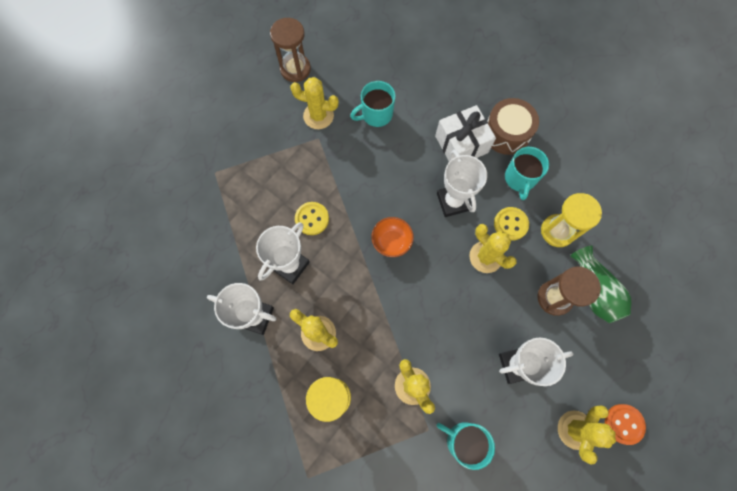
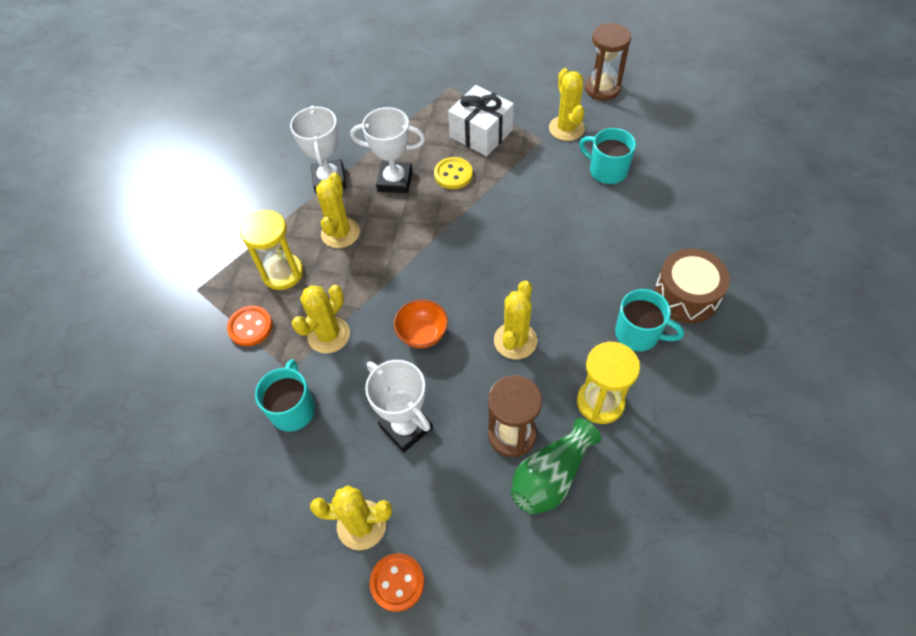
camera: 65 degrees right, 15 degrees down
(371, 445) = (250, 327): none -> orange button
(391, 242) = (473, 248): orange bowl -> orange bowl (422, 334)
(453, 202) = (559, 281): white trophy -> none
(461, 144) = (635, 259): white gift -> white gift (481, 134)
(510, 224) = (573, 348): yellow button -> none
(520, 179) = (638, 334): turquoise mug -> turquoise mug turned 135 degrees counterclockwise

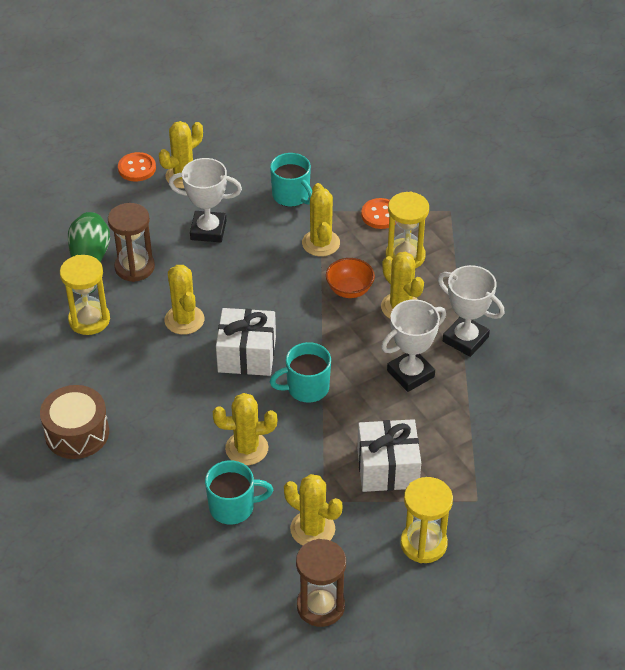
camera: 135 degrees right, 10 degrees down
(422, 334) = (256, 283): orange bowl -> orange bowl (349, 290)
(453, 174) = (368, 412): yellow button -> none
(494, 273) = (247, 354): none -> white gift
(507, 84) = (423, 544): none -> yellow hourglass
(562, 202) = (246, 448): none -> yellow cactus
(638, 334) = (95, 380): turquoise mug -> turquoise mug (306, 388)

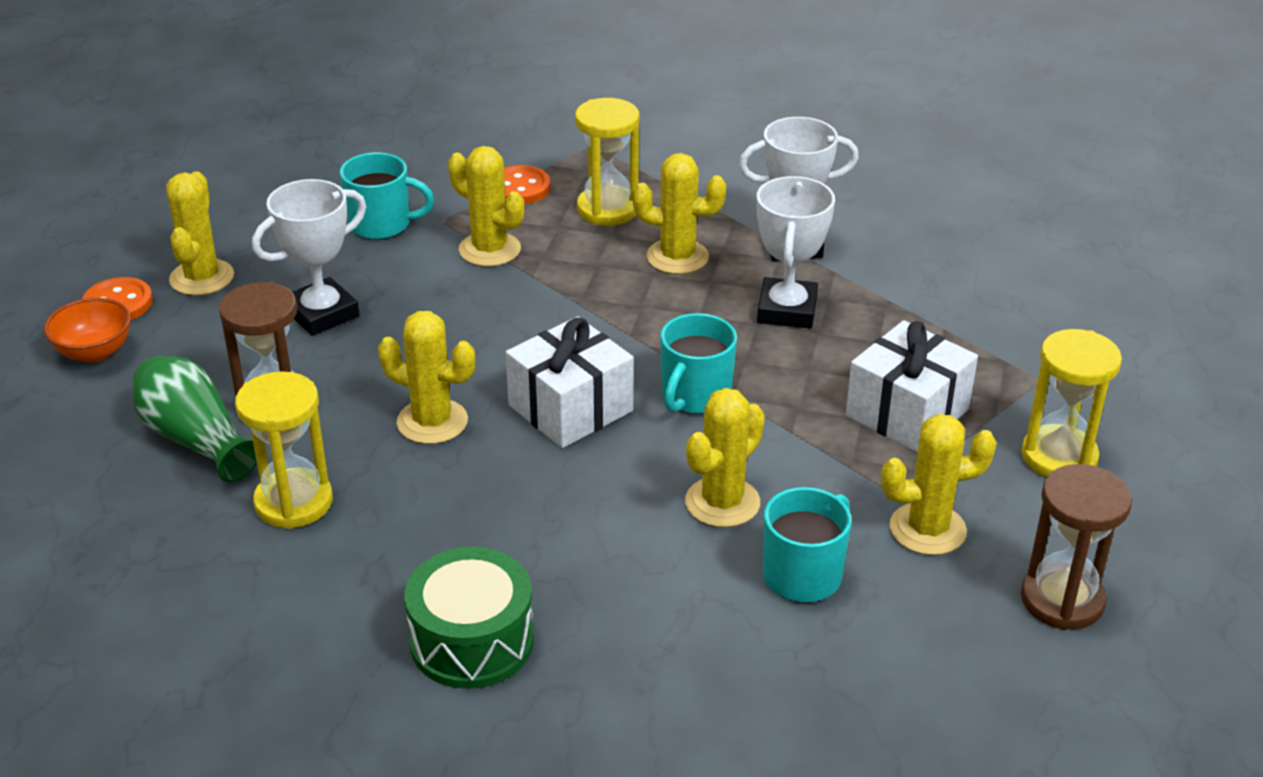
camera: 45 degrees left, 10 degrees down
(77, 433) = (472, 641): brown drum -> green drum
(349, 290) = (594, 274): orange bowl -> orange bowl (94, 352)

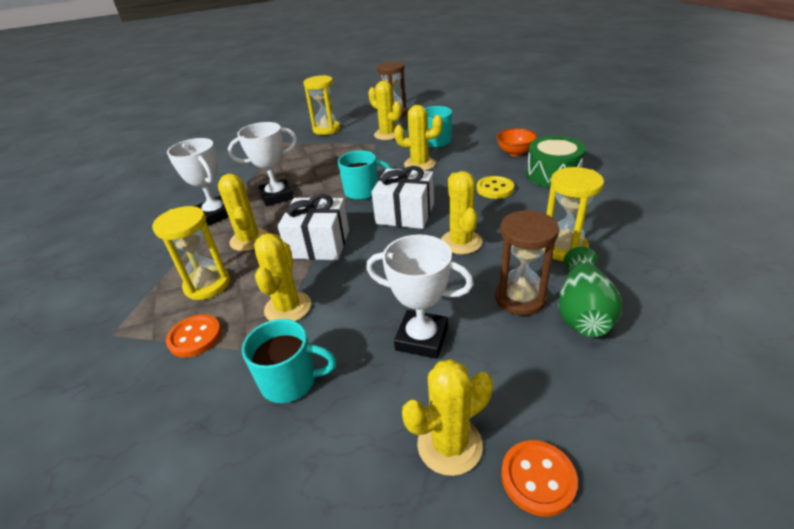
camera: 120 degrees left, 0 degrees up
(94, 352) = (597, 435): orange bowl -> orange bowl (515, 152)
(381, 225) = (290, 381): turquoise mug -> turquoise mug turned 120 degrees clockwise
(519, 538) = (495, 189): none -> yellow button
(907, 412) = (327, 154): white gift -> white gift (319, 244)

